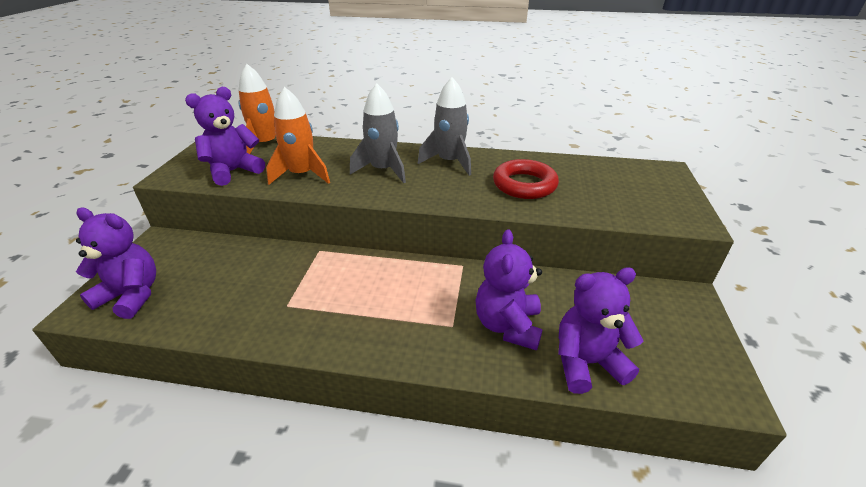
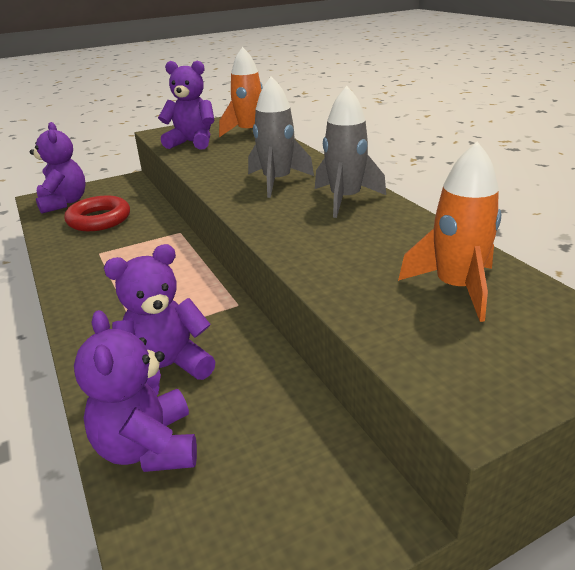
camera: 55 degrees right, 5 degrees down
(302, 175) = (220, 161): orange rocket -> orange rocket (456, 288)
(524, 185) = (363, 250): red ring -> red ring (99, 219)
(586, 363) = (148, 447): purple teddy bear -> purple teddy bear turned 150 degrees counterclockwise

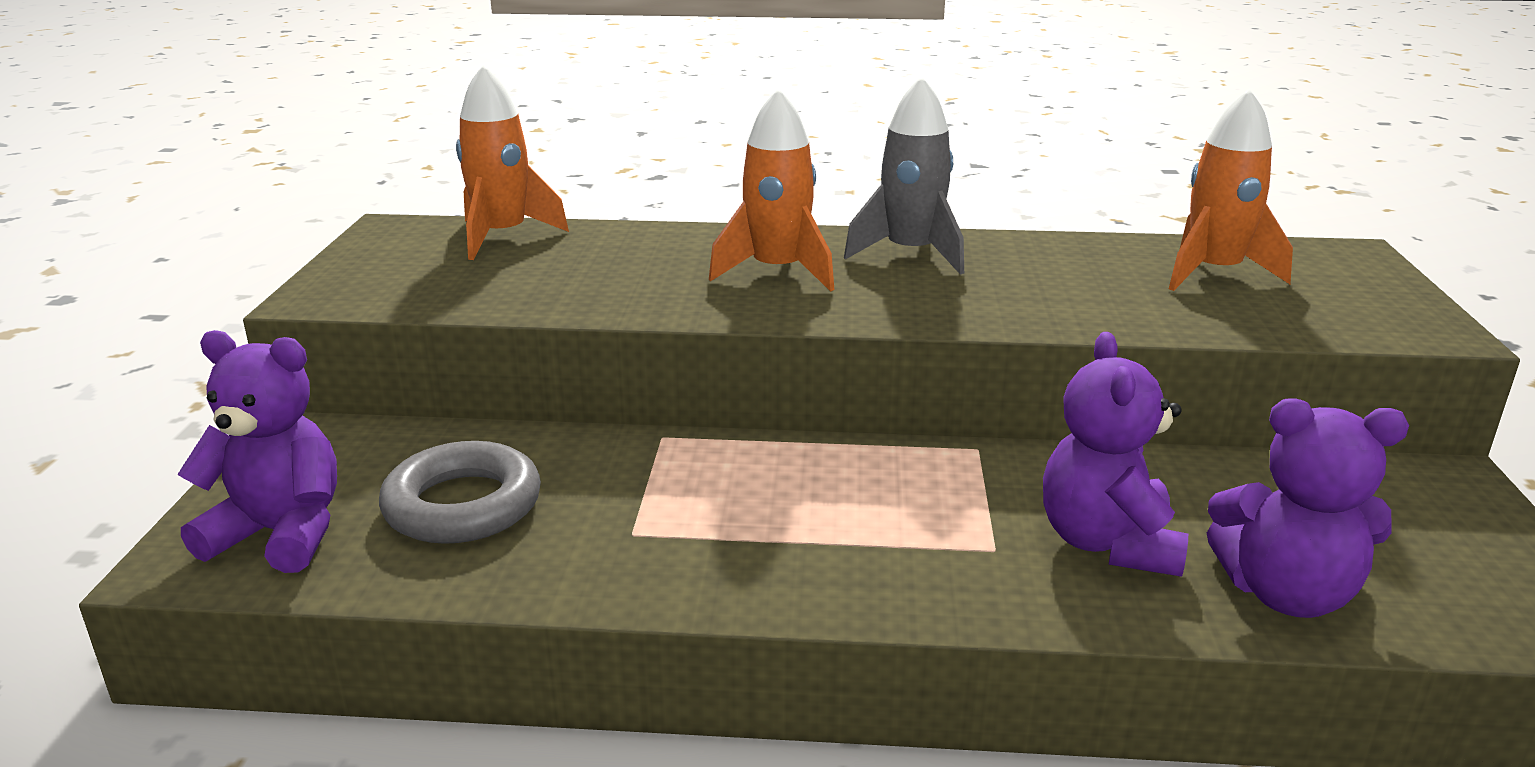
camera: 60 degrees left, 5 degrees down
(99, 219) = (463, 505): red ring -> grey ring
(192, 143) = (456, 284): purple teddy bear -> none
(277, 182) = (777, 272): grey rocket -> orange rocket

